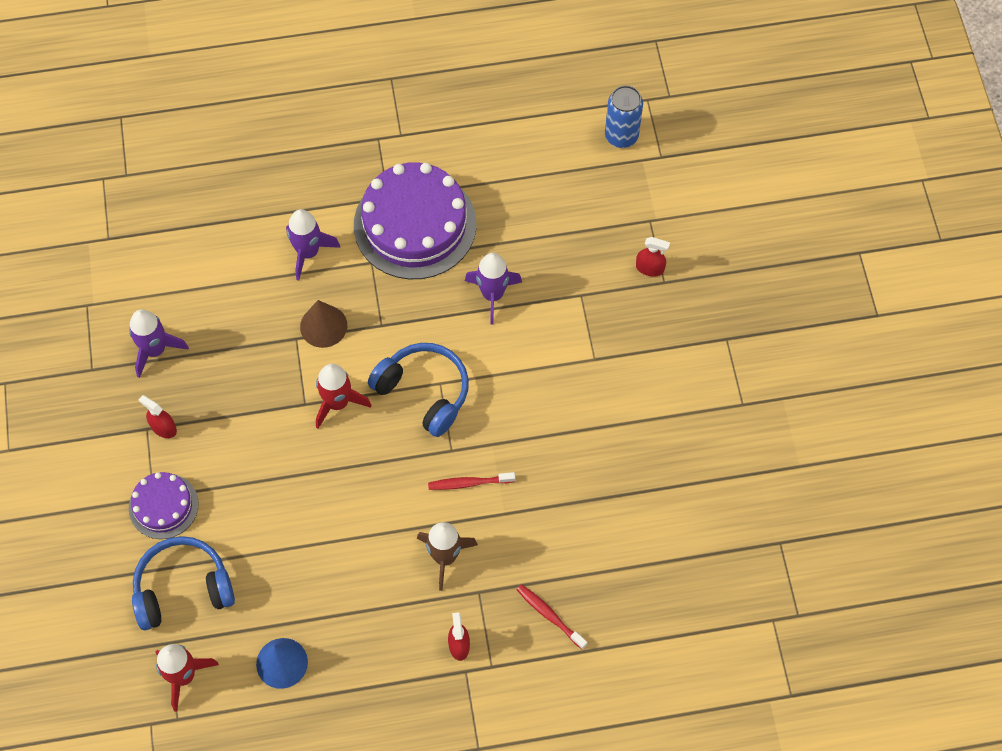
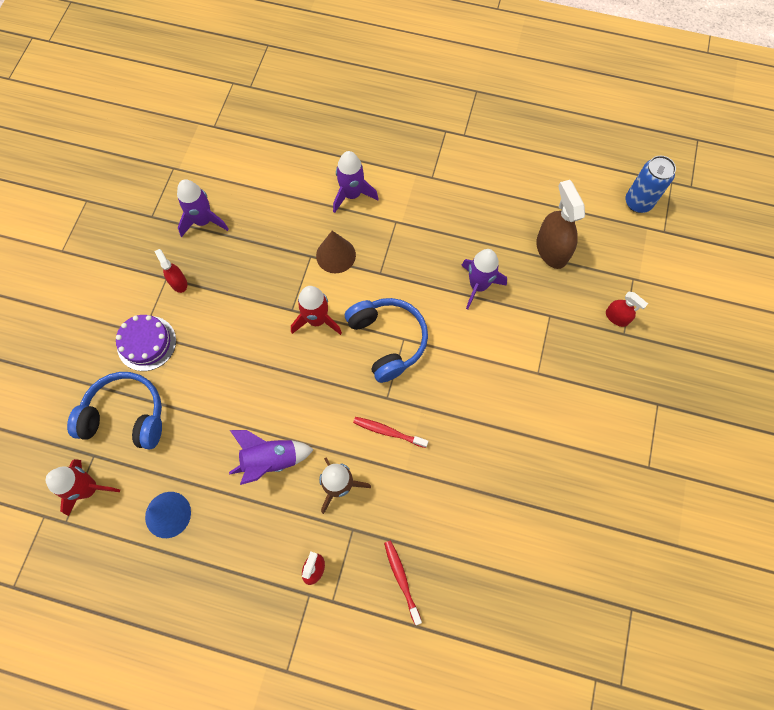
camera: 25 degrees right, 5 degrees up
(361, 563) = (271, 459): none -> purple rocket
(415, 224) = (443, 206): purple cake -> none
(552, 225) = (551, 250): none -> brown spray bottle

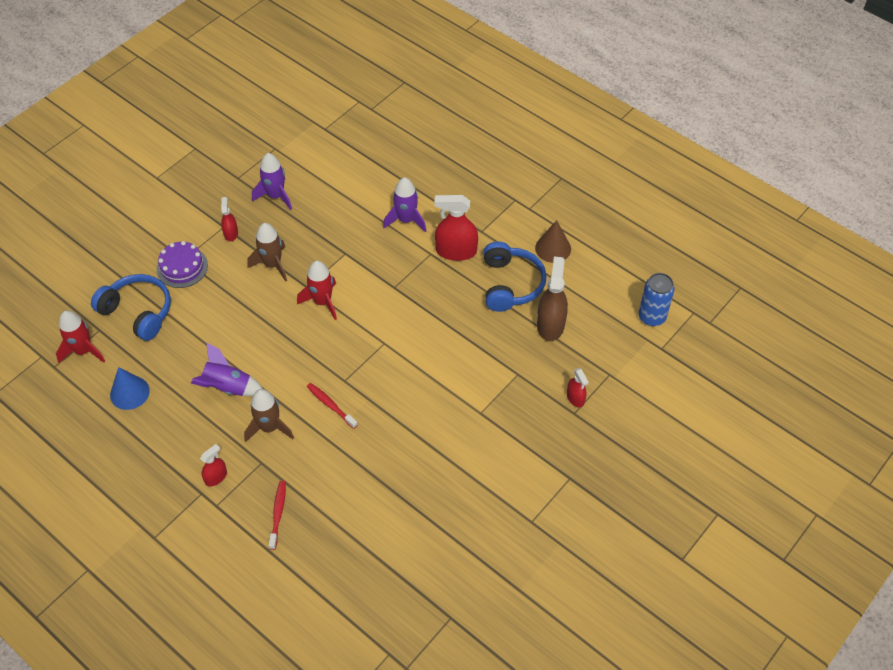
camera: 25 degrees right, 15 degrees down
(242, 300) = (272, 265): none -> brown rocket
(336, 255) = (366, 260): brown cone -> brown cone (553, 248)
(387, 340) = (370, 339): blue headphones -> blue headphones (510, 284)
(419, 209) = (456, 251): none -> red spray bottle
(478, 286) = (470, 328): purple rocket -> none

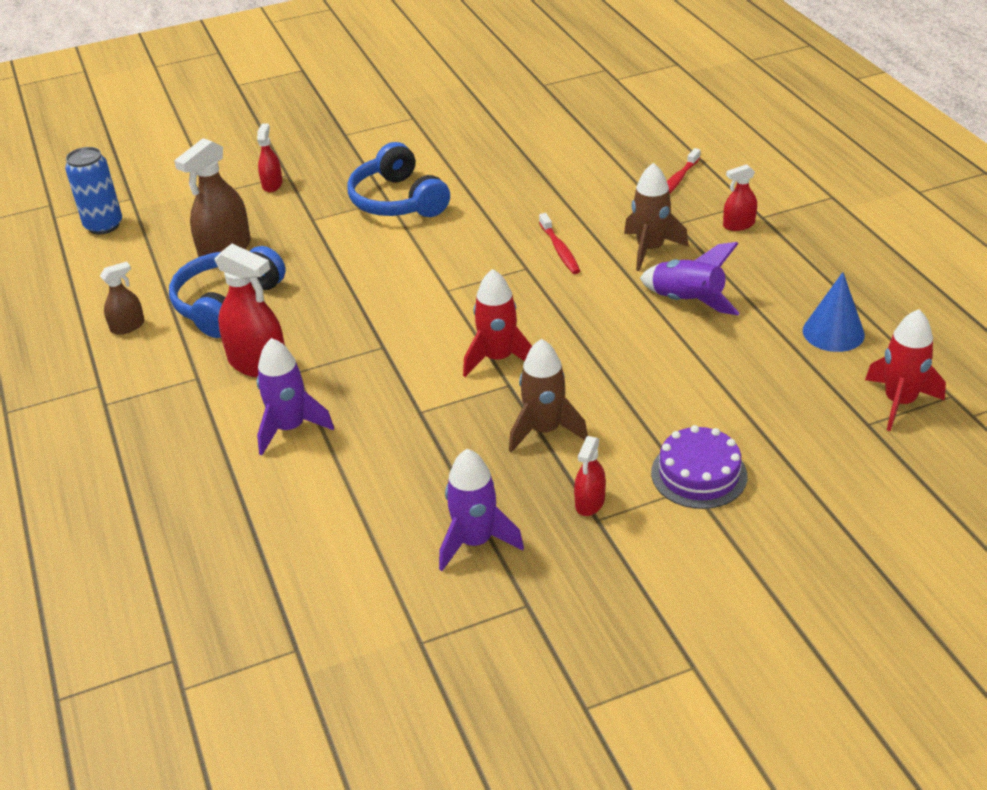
camera: 150 degrees left, 15 degrees down
(138, 312) = (796, 429): blue headphones -> blue headphones (398, 201)
(553, 248) = (127, 326): brown cone -> brown spray bottle

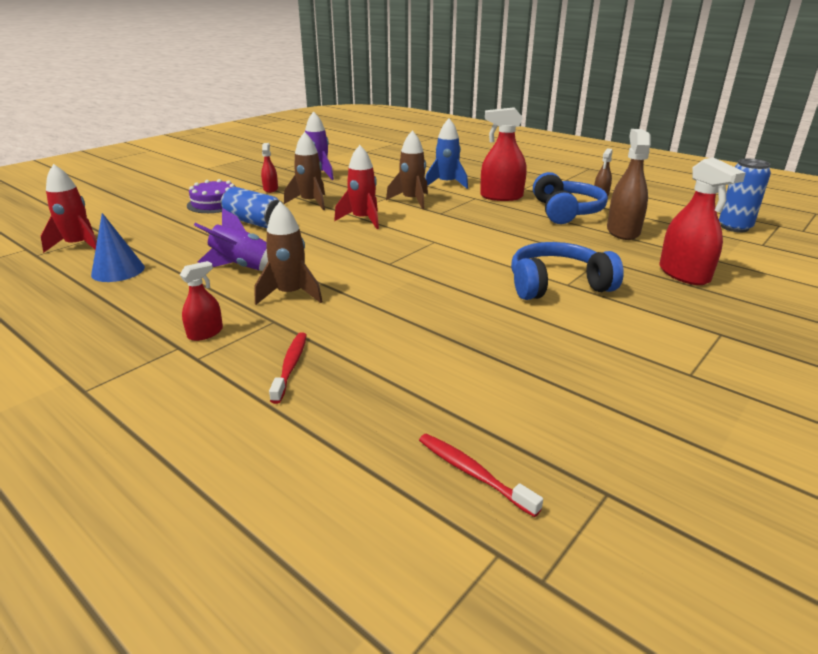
camera: 150 degrees right, 10 degrees down
(272, 184) = (684, 274): red spray bottle -> red spray bottle, size x1.84
(290, 428) = (446, 184): purple rocket -> blue rocket
(391, 390) = (412, 201): none -> brown rocket
(398, 201) = (557, 285): blue headphones -> blue headphones turned 45 degrees counterclockwise
(559, 249) = (372, 279): red toothbrush -> red toothbrush (473, 474)
(649, 395) = (254, 222): none -> blue can

